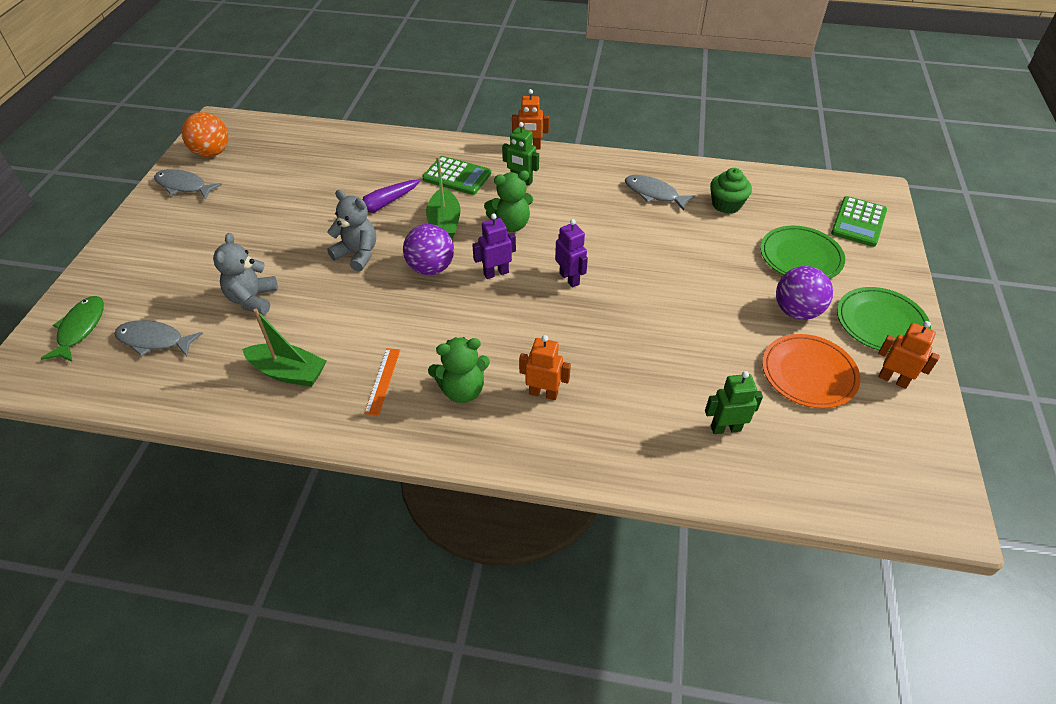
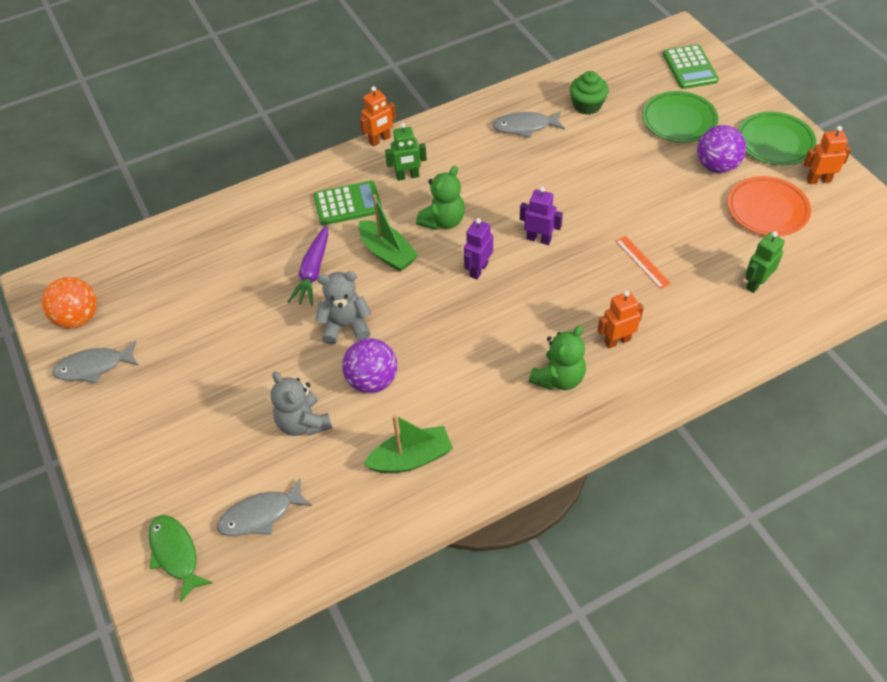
camera: 35 degrees left, 5 degrees up
(383, 381) = (492, 412): orange ruler -> orange ruler (642, 262)
(431, 268) = (422, 298): purple ball -> purple ball (372, 380)

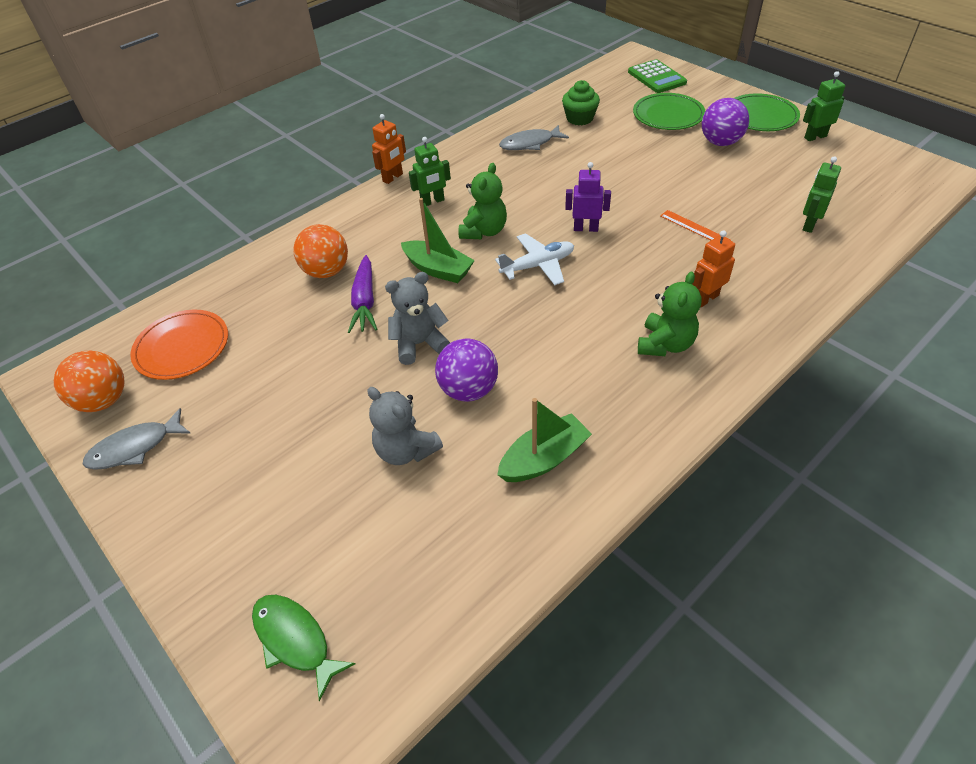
camera: 15 degrees left, 5 degrees down
(260, 515) = (389, 564): grey fish -> none
(289, 233) = (326, 271): none -> orange ball
(347, 204) = (380, 235): green calculator -> none
(478, 270) = (538, 265): purple robot -> white plane
(767, 209) = (784, 166): orange plate -> orange plate (182, 347)
(818, 180) = (815, 137): orange robot -> green robot

